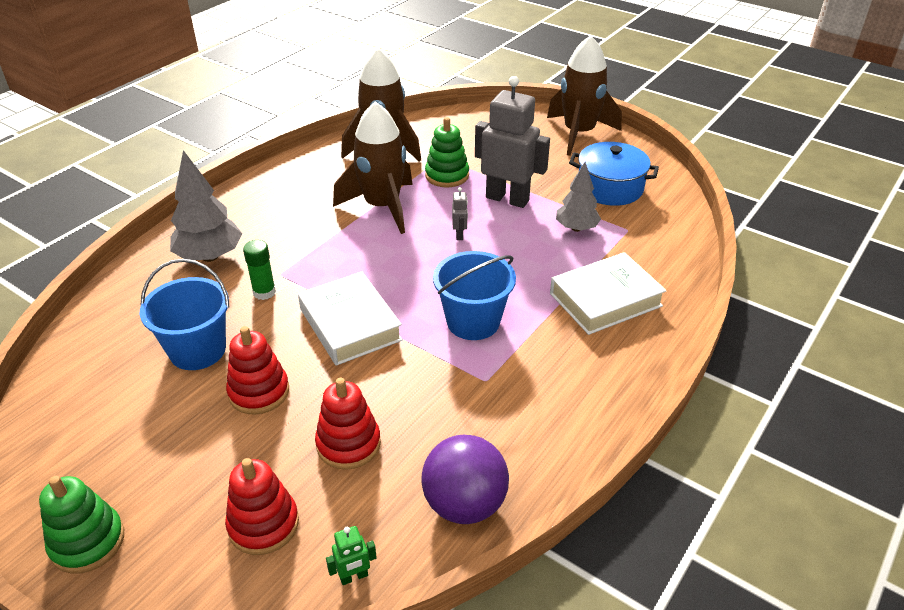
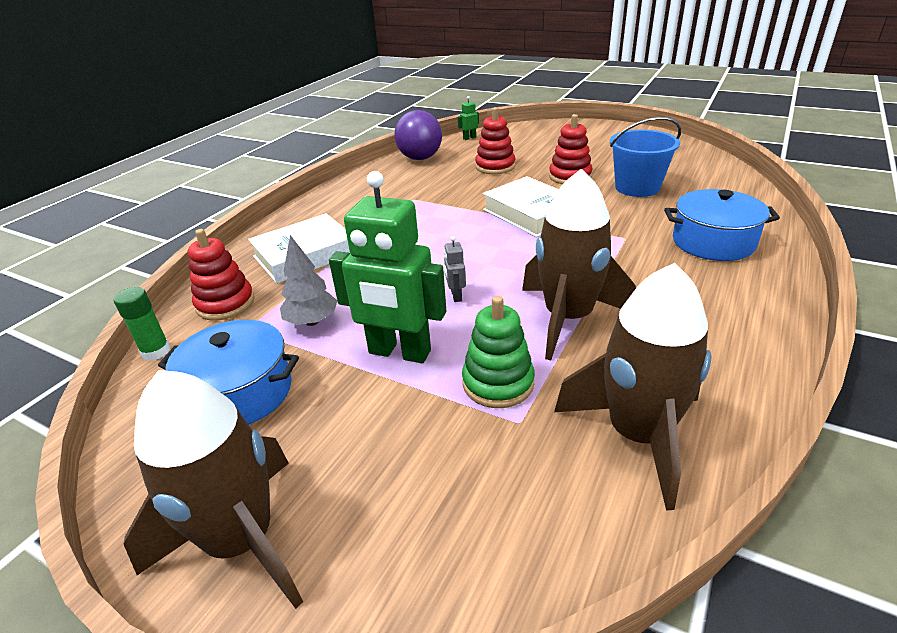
camera: 175 degrees right, 5 degrees down
(87, 542) = (605, 130): green stacking toy -> none
(210, 256) = (713, 242): grey tree -> blue pot
(263, 524) = (523, 143): red stacking toy -> red stacking toy (225, 304)
(264, 292) = (625, 223): green glue stick -> green glue stick (156, 351)
(473, 321) = (427, 227): blue bucket -> none
(507, 199) = (399, 352): grey robot -> green robot

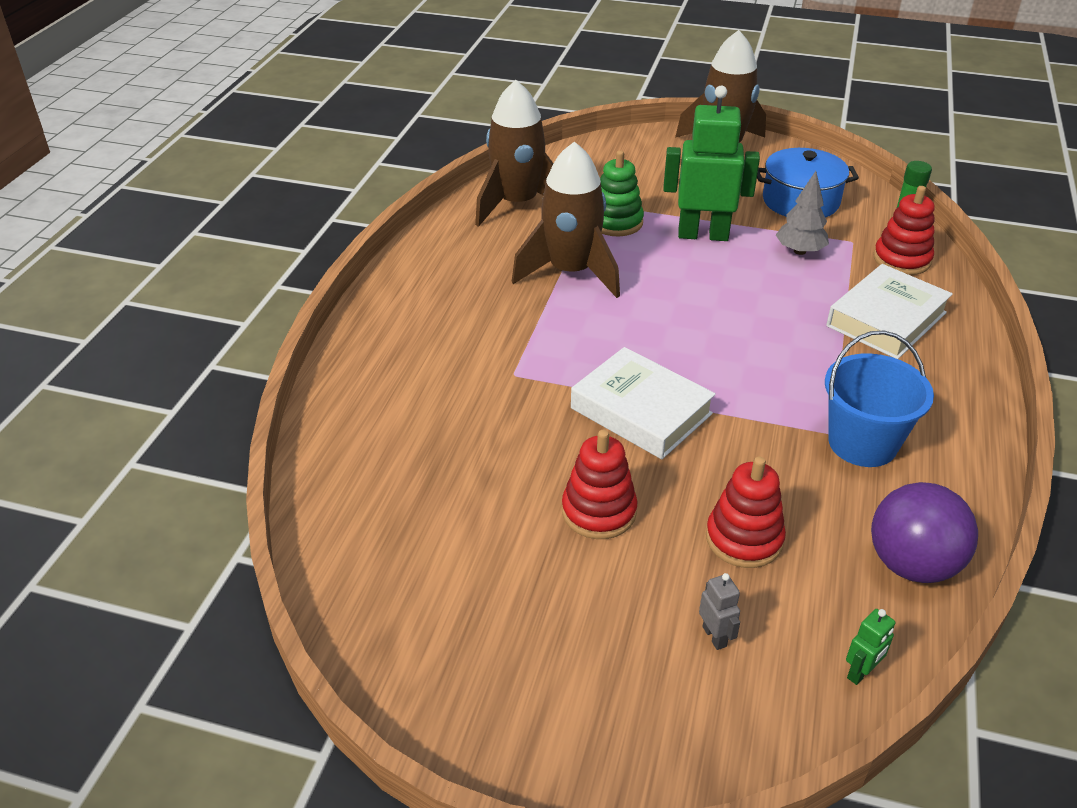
camera: 165 degrees right, 5 degrees up
(456, 296) = (682, 285): grey robot -> grey robot (714, 636)
(637, 187) = (487, 485): blue bucket -> blue bucket (862, 443)
(713, 242) = (411, 374): blue pot -> none

